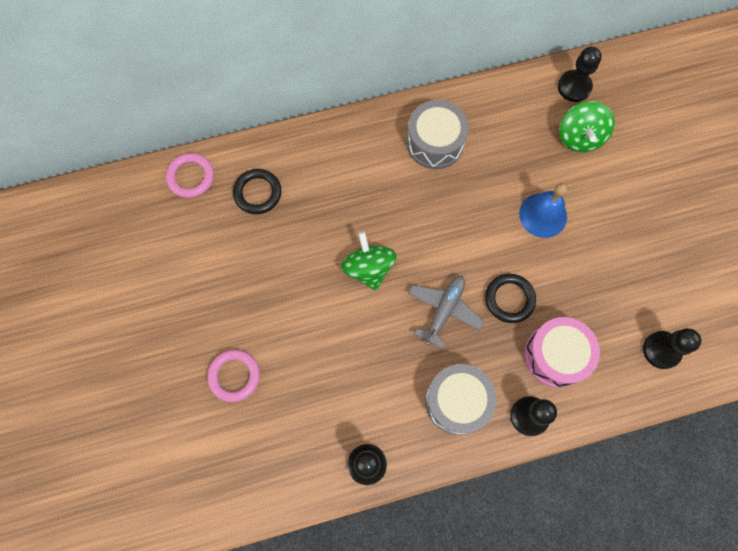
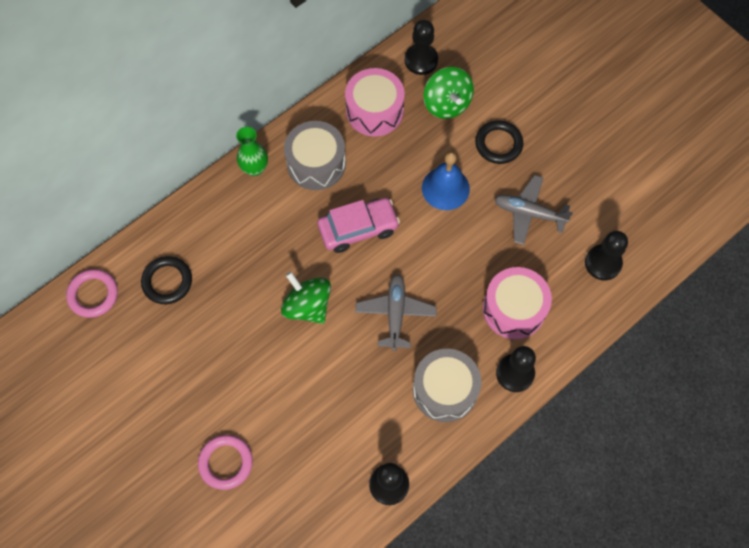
camera: 25 degrees left, 5 degrees down
(378, 124) = (255, 168): none -> green vase
(446, 218) = (358, 229): none -> pink car
(509, 116) = (374, 111): none -> pink drum
(509, 299) = (450, 277): black ring -> black ring (498, 144)
(611, 272) = (529, 213): none -> grey plane

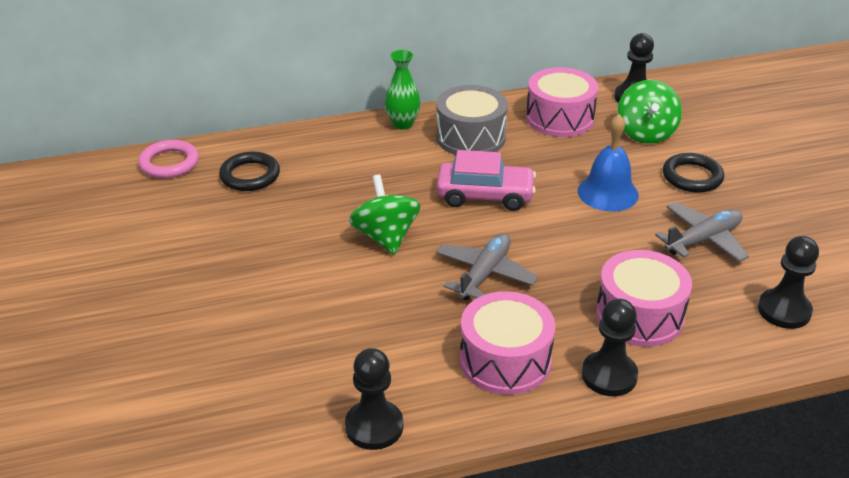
camera: 25 degrees right, 30 degrees down
(226, 462) = (193, 335): pink ring -> none
(445, 390) = (505, 360): grey drum -> pink drum
(529, 213) = (703, 240): grey plane -> grey plane turned 105 degrees clockwise

